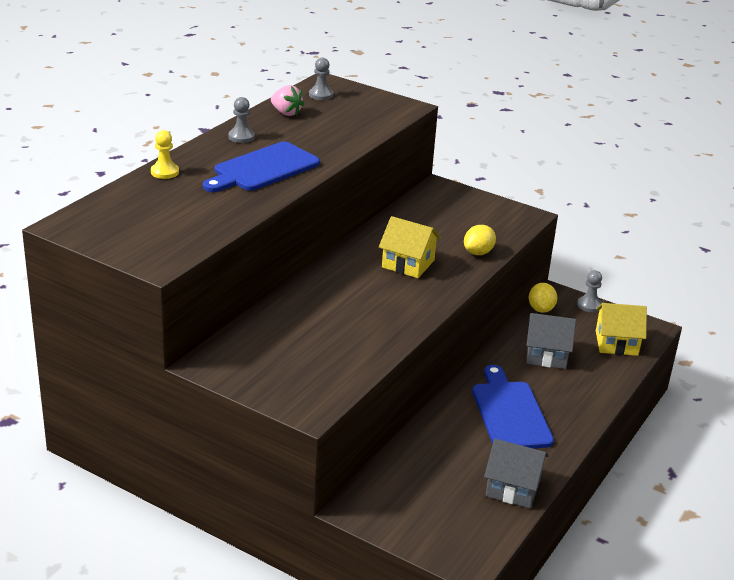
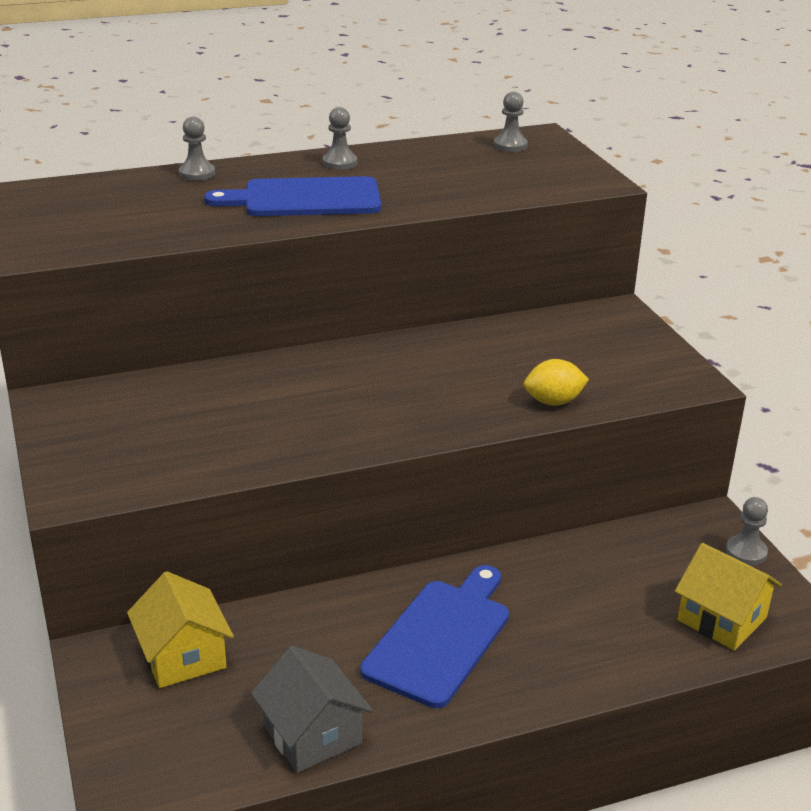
camera: 40 degrees right, 0 degrees up
(164, 172) = (197, 173): yellow pawn -> grey pawn
(286, 113) = (435, 153): pink strawberry -> none
(408, 264) = (440, 382): yellow house -> yellow house (183, 656)
(541, 309) = (663, 528): yellow lemon -> none
(546, 355) = (592, 589): grey house -> none

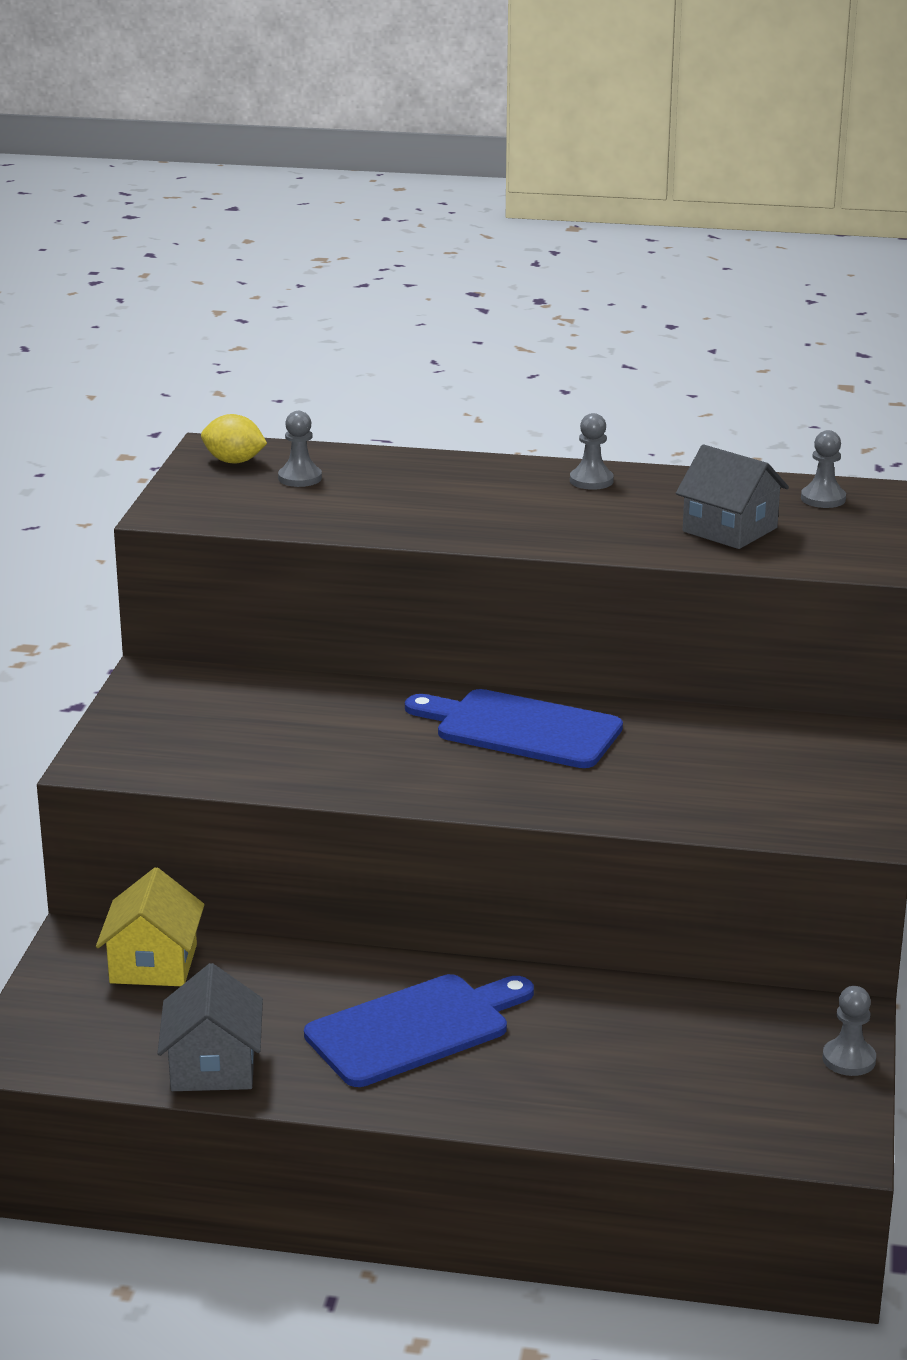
camera: 30 degrees right, 5 degrees down
(197, 173) = (420, 463): grey pawn -> grey pawn (300, 478)
(305, 199) = (505, 514): blue cutting board -> blue cutting board (521, 729)
(476, 178) = (729, 530): none -> grey house
(553, 402) = (666, 809): yellow lemon -> yellow lemon (234, 461)
(722, 619) = (742, 1111): yellow house -> none

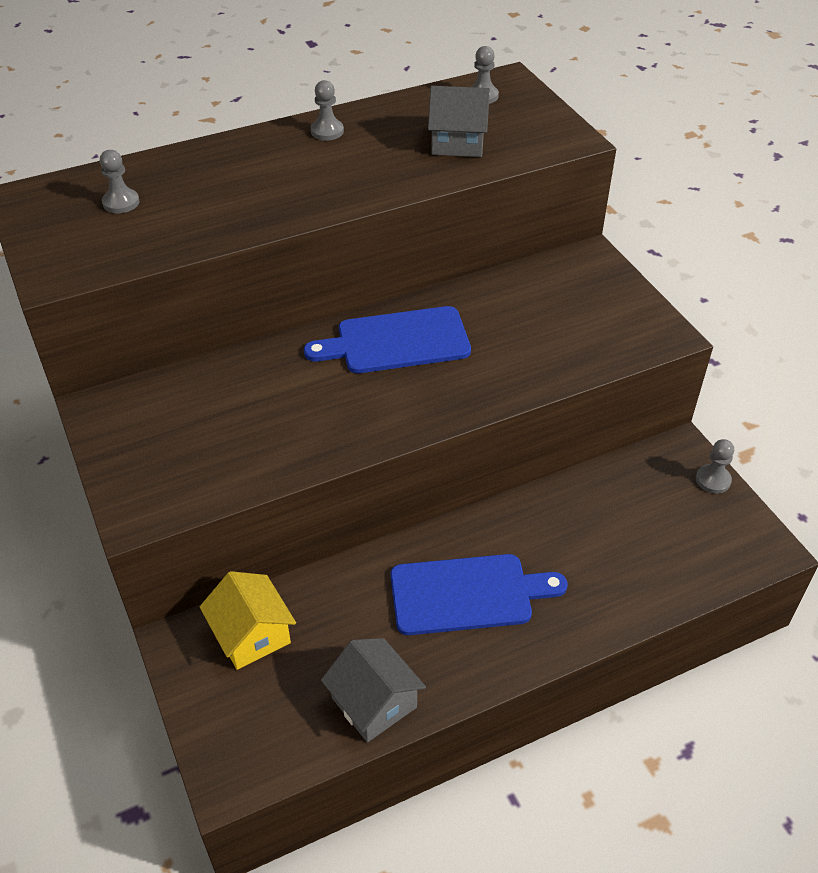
camera: 35 degrees left, 20 degrees up
(234, 461) = (52, 204): yellow lemon -> none
(414, 1028) = (467, 594): blue cutting board -> blue cutting board turned 60 degrees clockwise

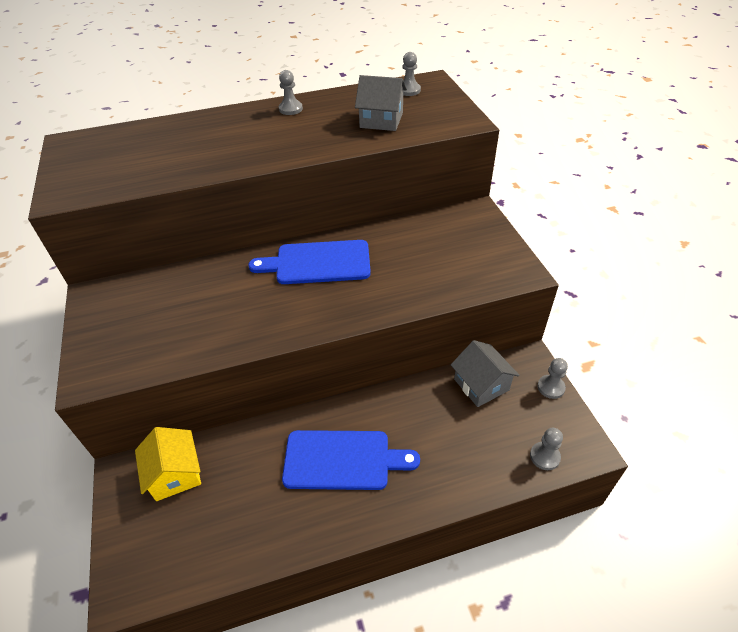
camera: 10 degrees right, 0 degrees up
(121, 202) = (129, 149): grey pawn -> grey pawn (544, 456)
(374, 702) = (249, 542): grey house -> grey house (481, 384)

